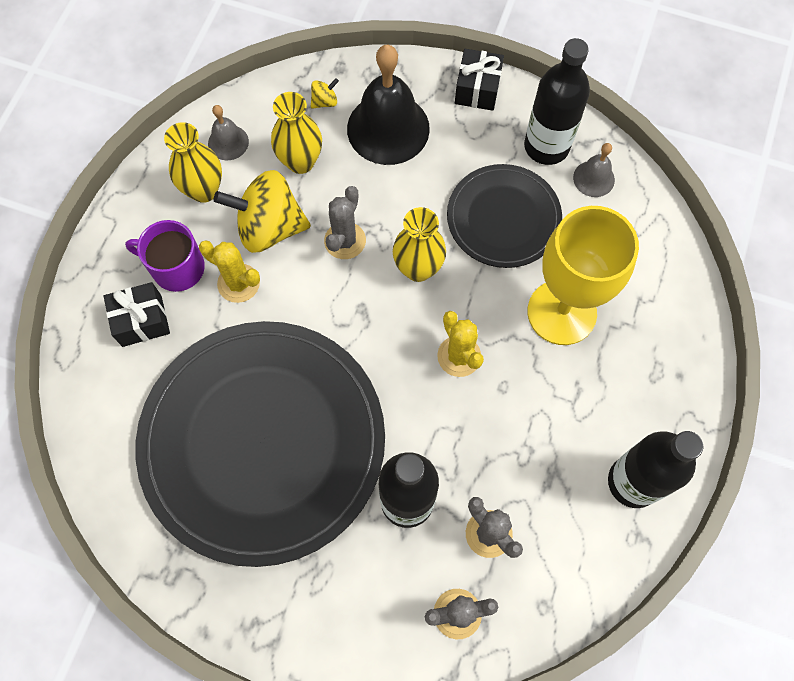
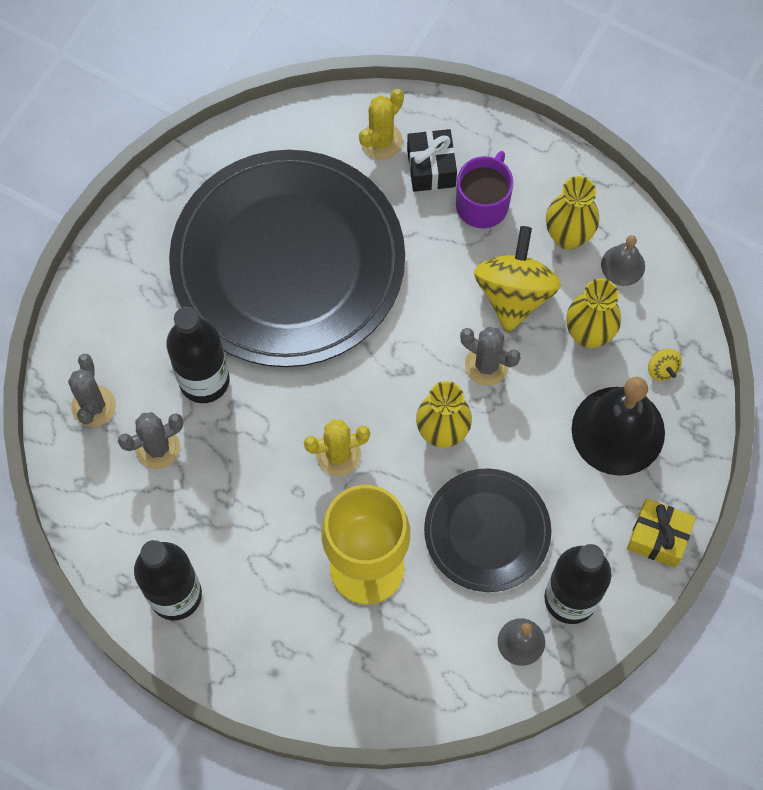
camera: 100 degrees right, 0 degrees up
(238, 283) = (455, 258): yellow cactus -> yellow cactus (381, 141)
(477, 89) = (658, 537): black gift -> yellow gift

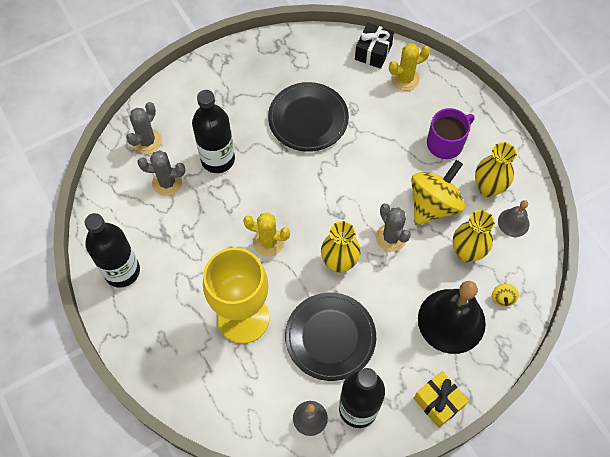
camera: 30 degrees right, 5 degrees down
(288, 262) = (308, 119): black plate -> black plate, size x0.51
(431, 168) = (426, 108): black gift -> black gift (373, 52)

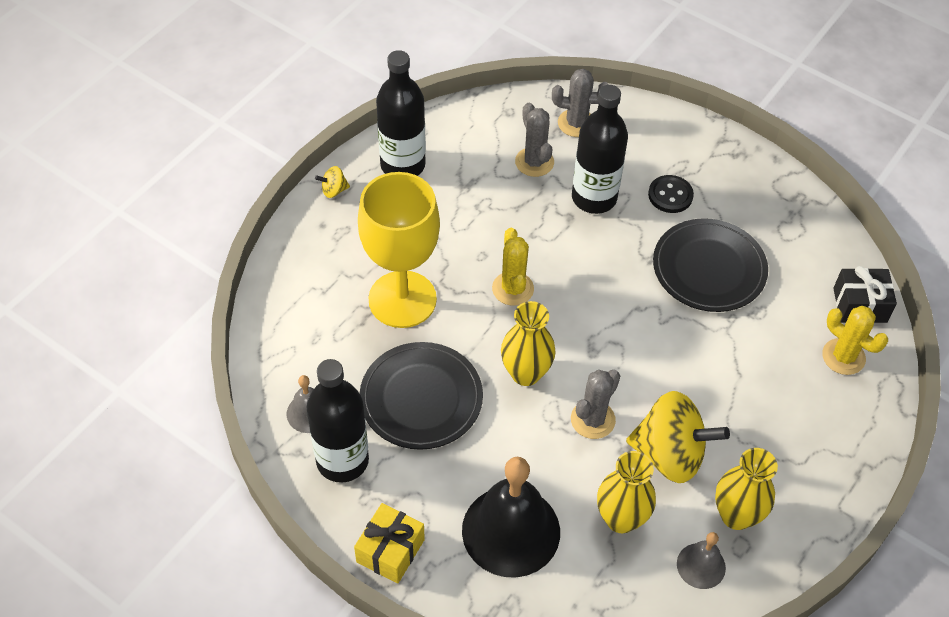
camera: 65 degrees right, 10 degrees down
(239, 113) = (670, 195): none -> black button
(446, 143) = (774, 439): purple mug -> none
(502, 298) = (576, 586): yellow spinning top -> yellow spinning top (334, 190)

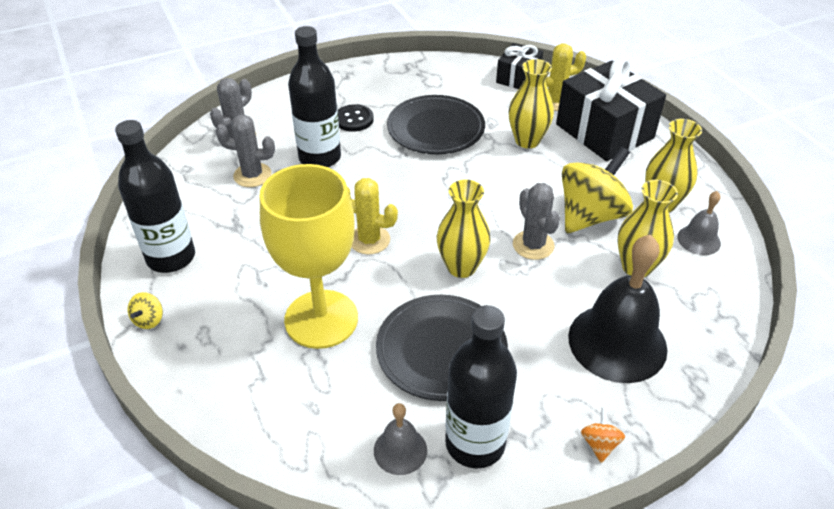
camera: 60 degrees left, 10 degrees down
(390, 551) = (599, 444): yellow gift -> orange spinning top
(750, 356) = (527, 141): none -> yellow vase
(824, 423) = (604, 131): none -> black gift

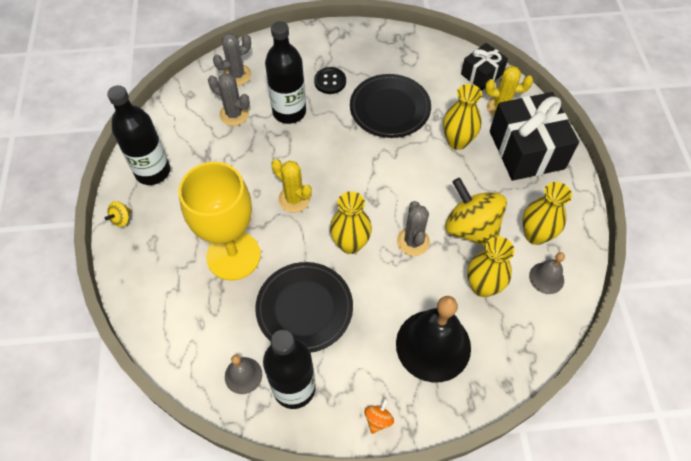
camera: 20 degrees right, 15 degrees up
(590, 216) = (471, 228): yellow spinning top -> yellow spinning top turned 105 degrees counterclockwise

